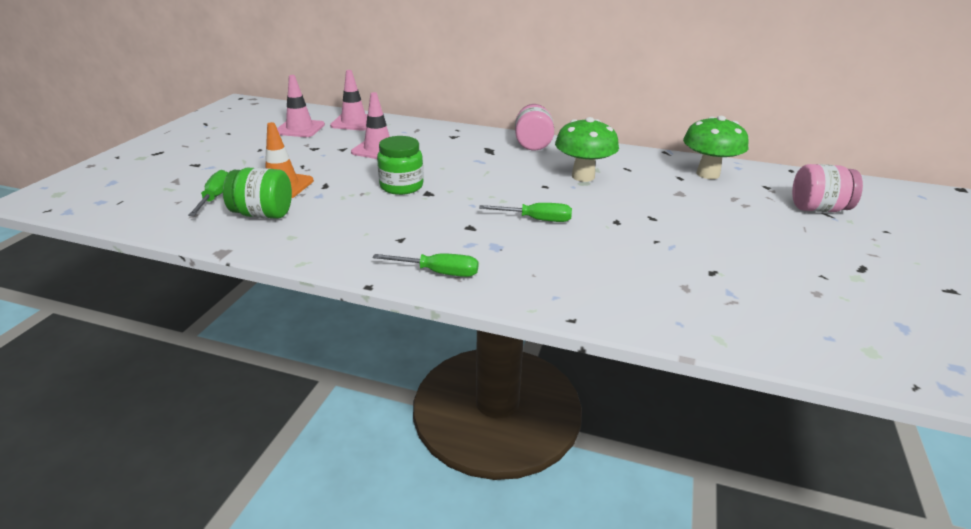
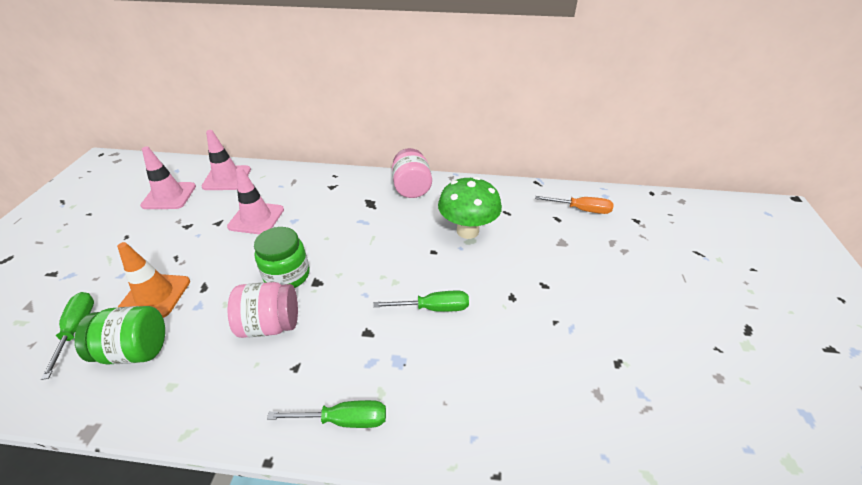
camera: 10 degrees left, 10 degrees up
(708, 174) = (581, 210): green mushroom -> orange screwdriver
(818, 209) = (688, 246): pink jar -> pink jar (270, 325)

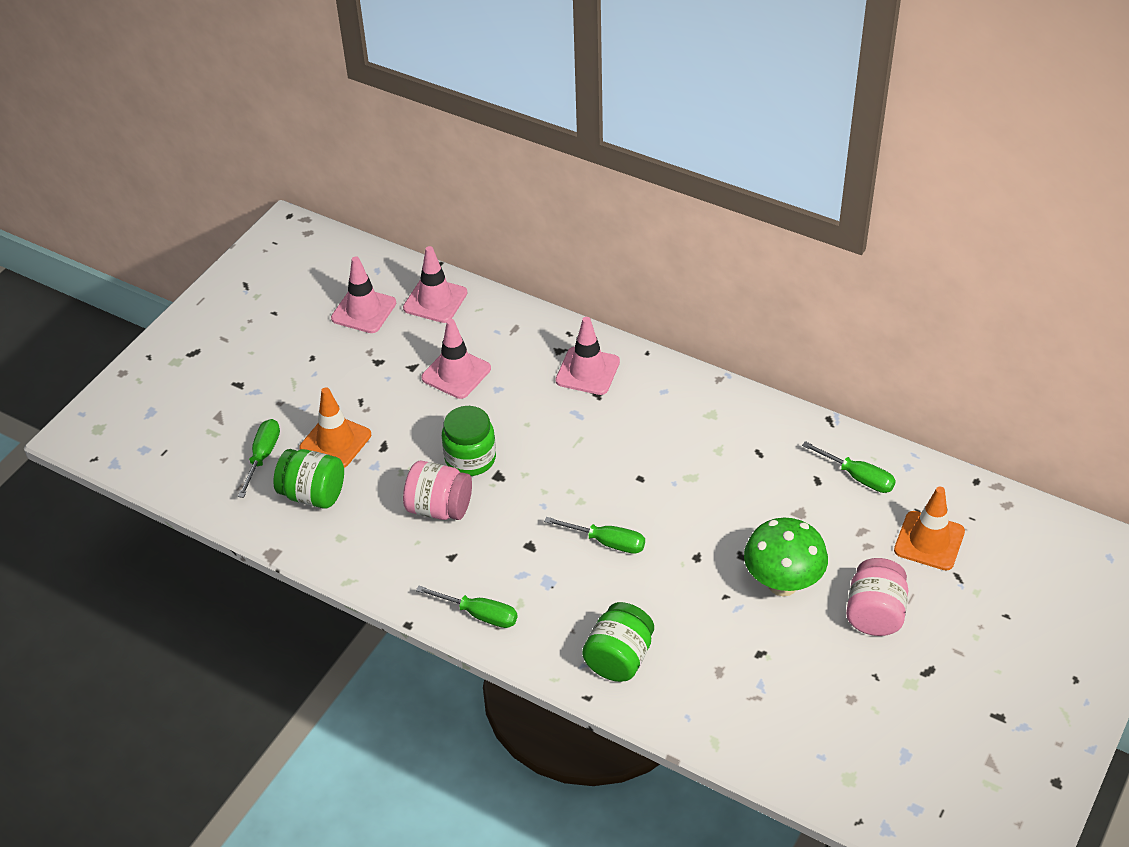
camera: 25 degrees right, 5 degrees up
(358, 194) = (587, 371): none -> pink traffic cone
(411, 188) = (658, 381): pink jar -> pink jar (874, 614)
(467, 231) = (694, 464): green mushroom -> green mushroom (782, 584)
(503, 416) = (619, 658): none -> green jar
(581, 210) = (858, 477): orange screwdriver -> green screwdriver
(659, 235) = (929, 541): none -> orange traffic cone

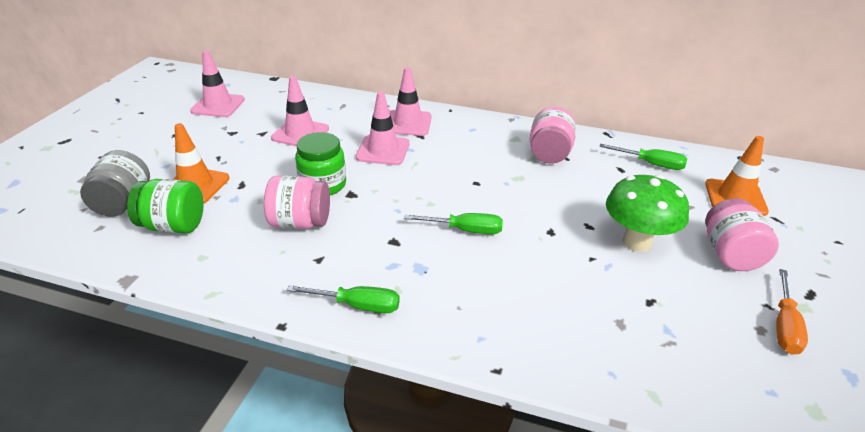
camera: 15 degrees left, 10 degrees down
(263, 456) = (123, 203): green screwdriver -> grey jar
(435, 300) = (276, 96): pink traffic cone -> pink traffic cone (383, 150)
(619, 658) = (515, 326): green jar -> none
(742, 444) = (549, 154): none -> pink jar
(877, 699) = (784, 326): none -> orange screwdriver

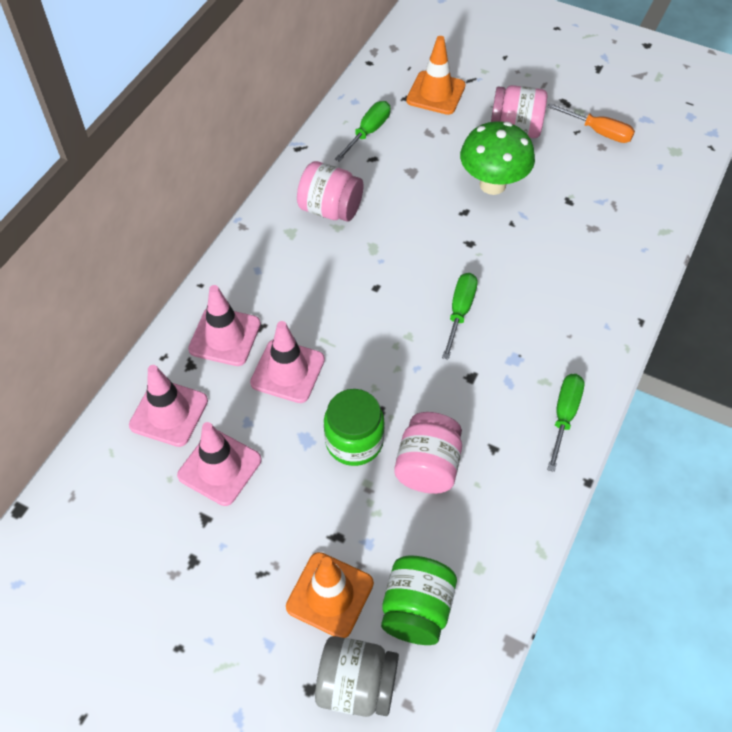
camera: 80 degrees left, 20 degrees up
(218, 105) = (95, 591): pink traffic cone -> pink traffic cone (169, 413)

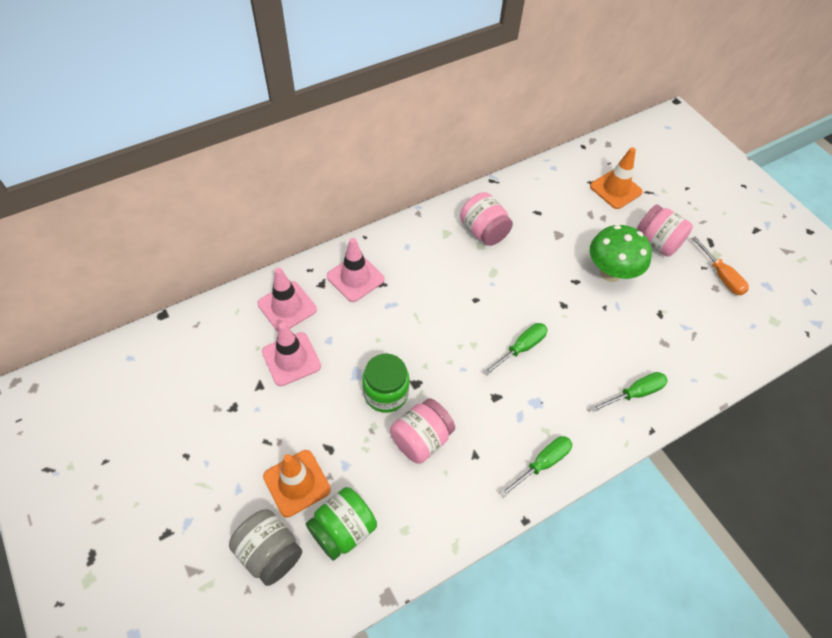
camera: 30 degrees right, 0 degrees up
(287, 371) = (377, 322): pink traffic cone -> none
(368, 132) = (547, 193): green screwdriver -> green screwdriver (635, 393)

